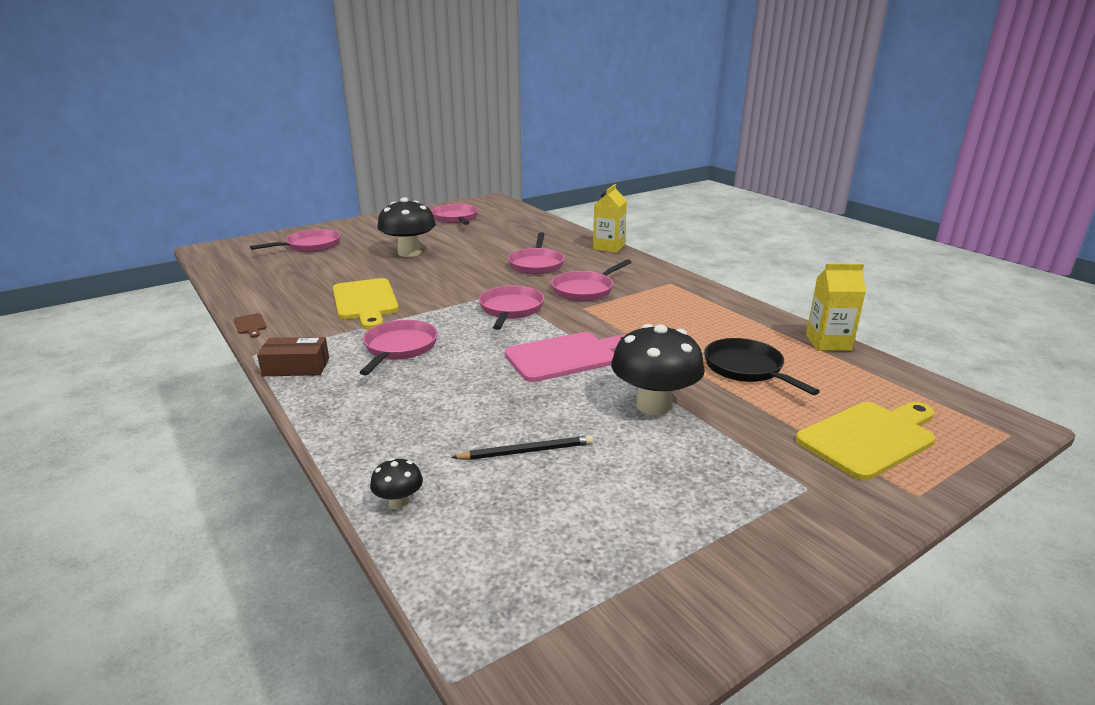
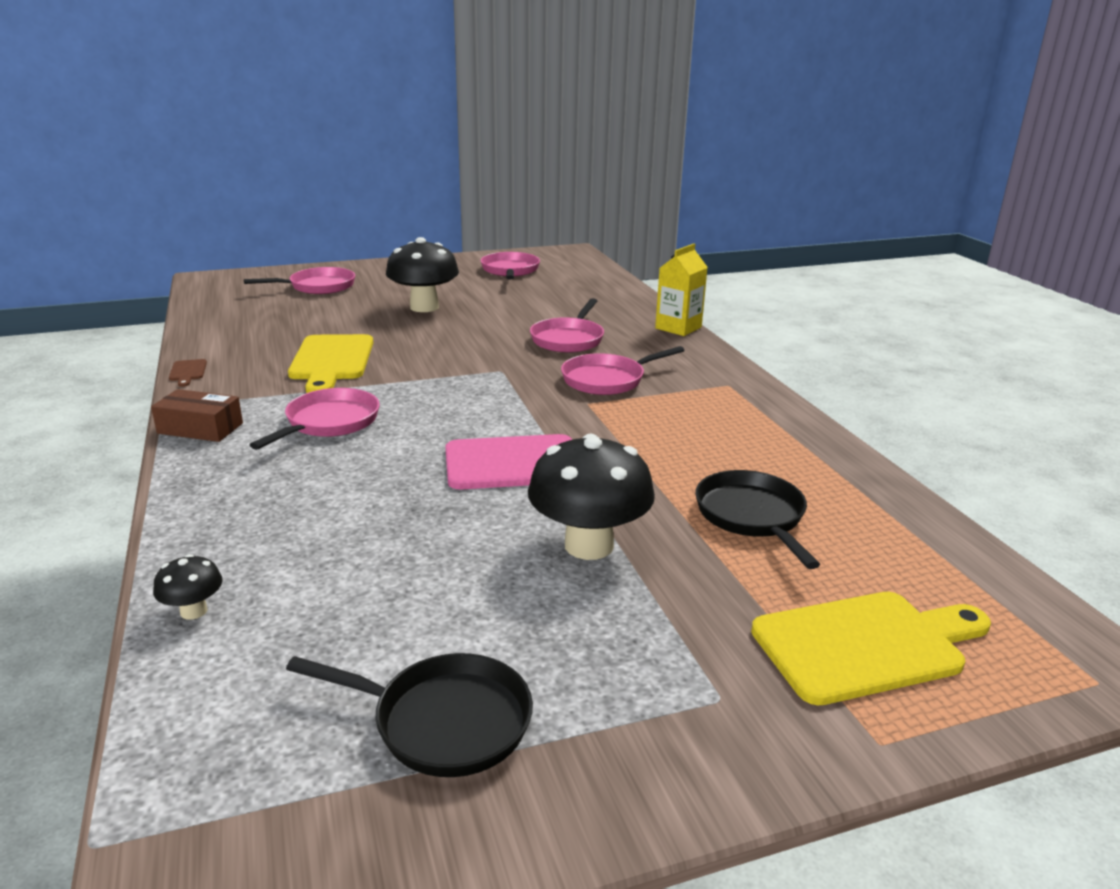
camera: 15 degrees right, 0 degrees up
(510, 310) = (495, 393): pink pan -> none
(526, 451) = (384, 576): black pencil -> none
(641, 540) = (443, 721): none -> black pan
(828, 342) = (899, 498): yellow carton -> none

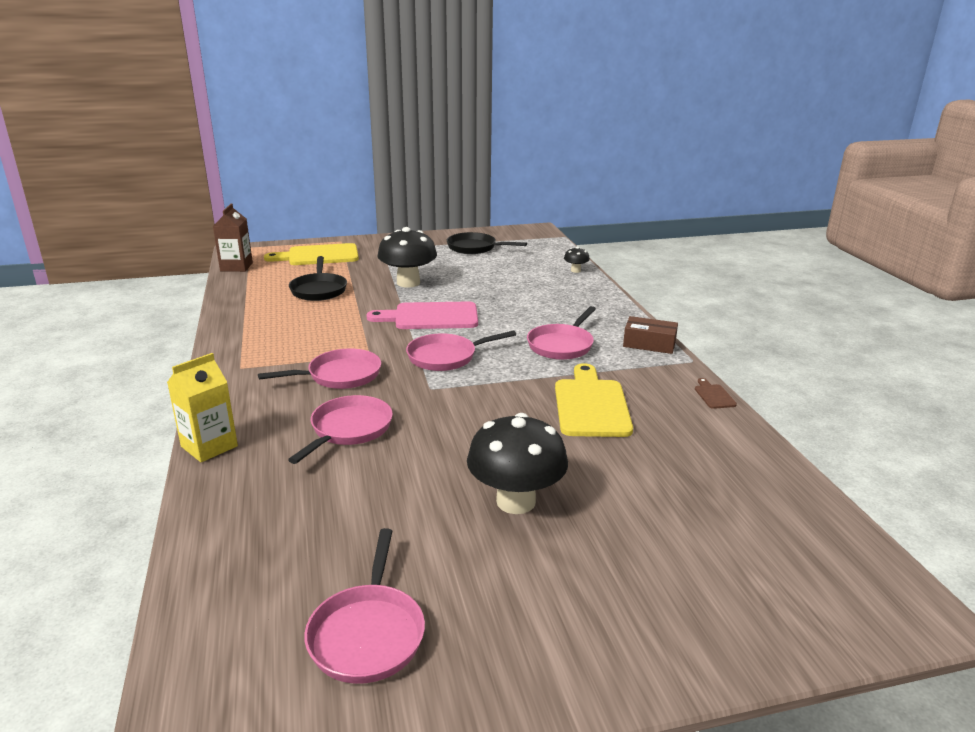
camera: 175 degrees left, 0 degrees up
(318, 287) = (698, 571): pink pan -> pink pan (446, 357)
(1002, 583) = (236, 267): none -> brown carton

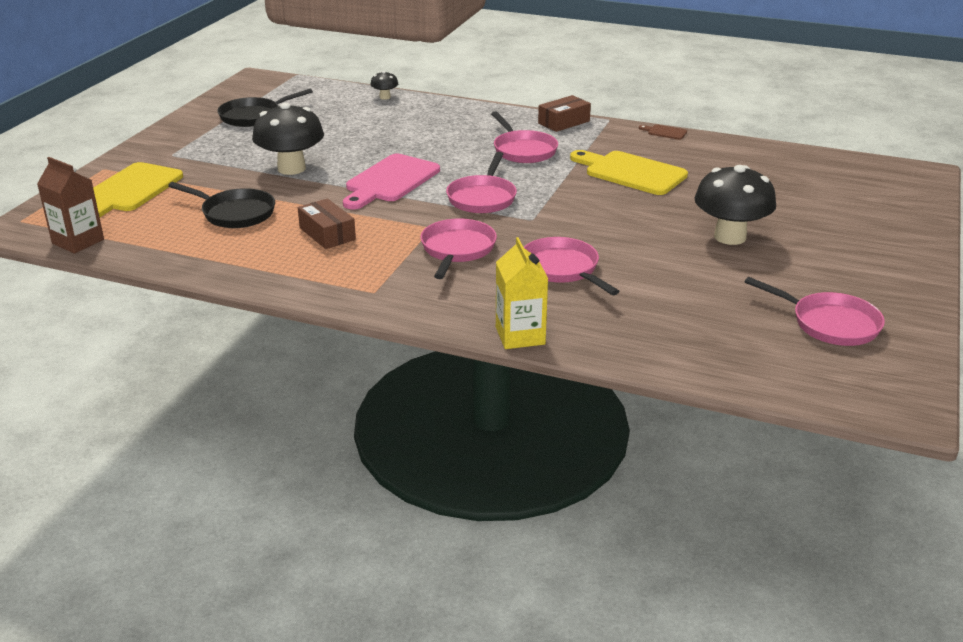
camera: 55 degrees left, 5 degrees up
(318, 324) = (327, 234): none -> brown box

